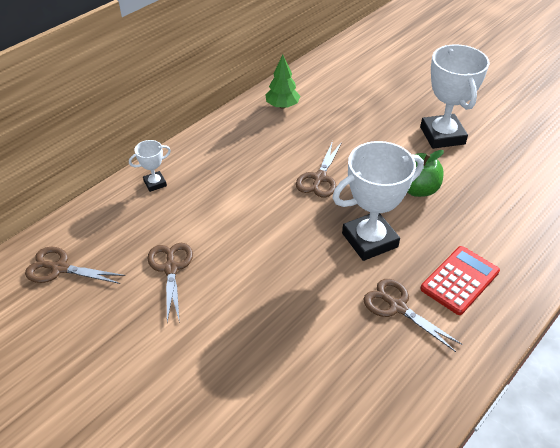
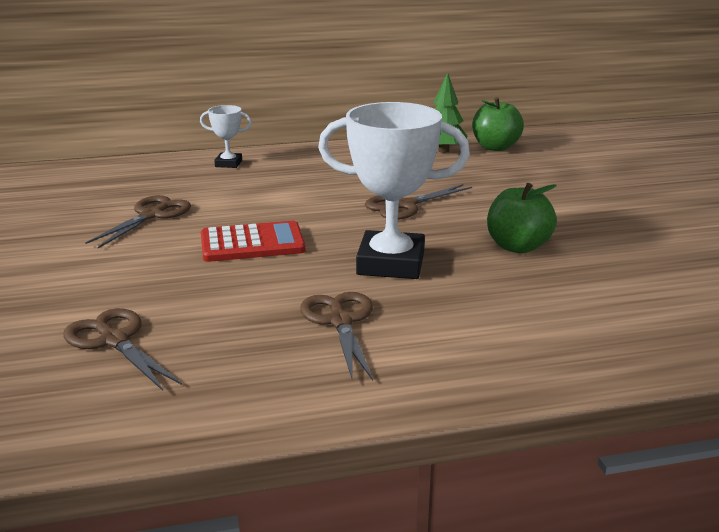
camera: 35 degrees right, 20 degrees down
(60, 268) = (63, 186): brown scissors -> brown scissors (114, 340)
(309, 89) = (495, 147): none -> green apple
(442, 135) = (621, 218): white trophy -> none
(460, 280) = (459, 331): red calculator -> red calculator (252, 243)

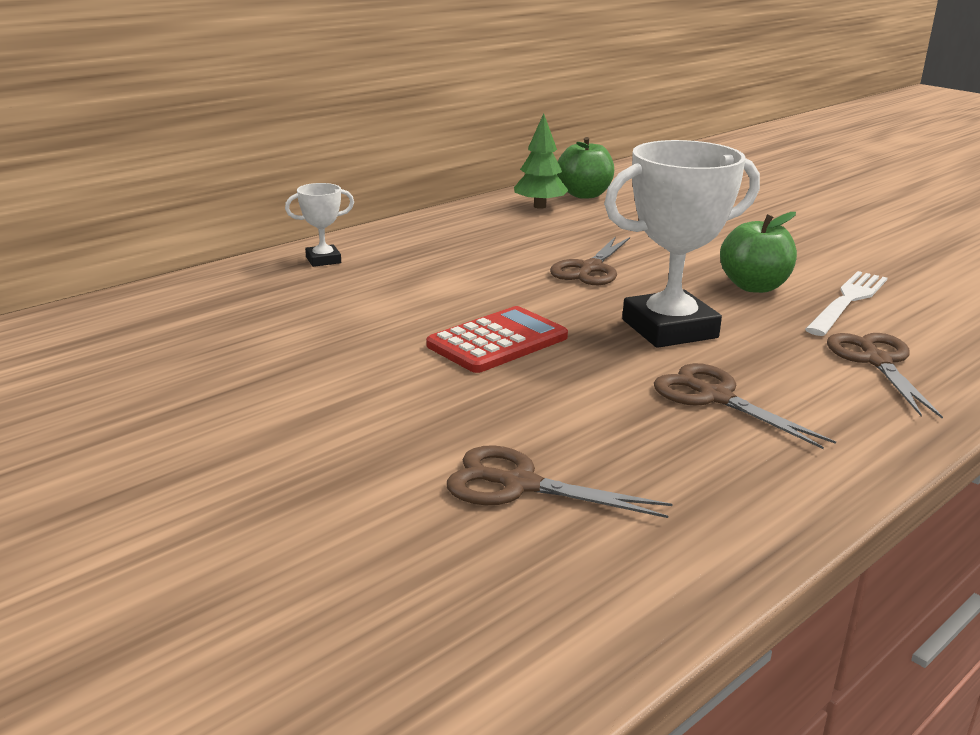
camera: 30 degrees left, 0 degrees up
(151, 215) = (326, 337): brown scissors -> brown scissors (877, 361)
(583, 277) = (847, 301): none -> white fork

